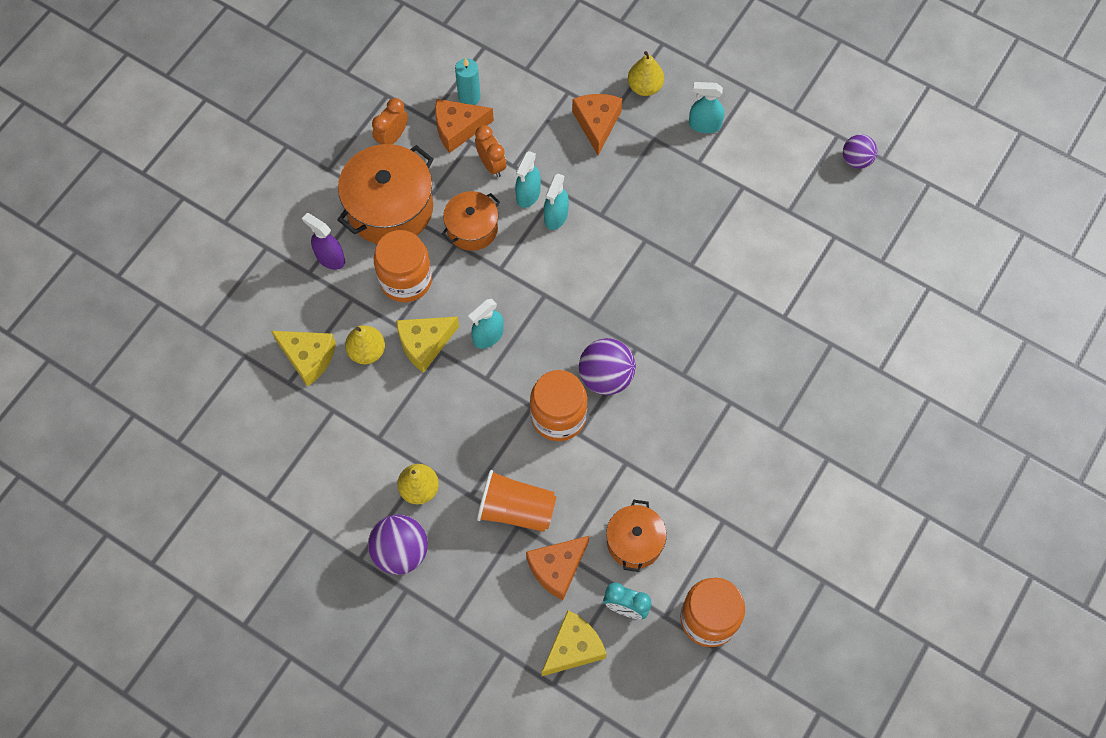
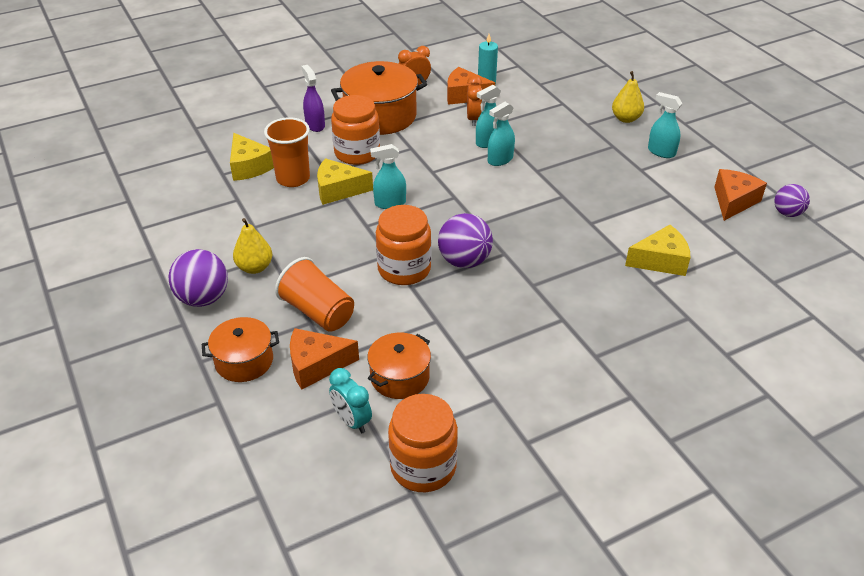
camera: 30 degrees right, 25 degrees down
(367, 351) = (293, 178): yellow pear -> orange cup
(472, 228) = (430, 145): orange pot -> orange pot (244, 361)
(573, 648) = (280, 428): yellow cheese -> yellow cheese (661, 261)
(597, 124) = (572, 125): orange cheese -> orange cheese (733, 201)

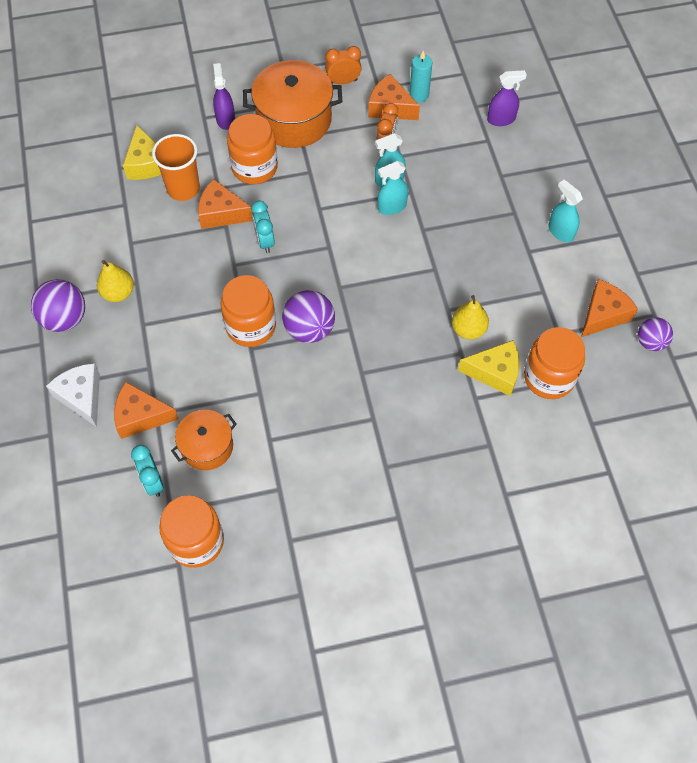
camera: 15 degrees right, 20 degrees up
(244, 361) = (82, 397): orange pot -> white cheese
(318, 312) = (159, 358): orange cup -> none
(338, 190) = (221, 213): yellow cheese -> orange cheese
(390, 203) = (264, 241): turquoise spray bottle -> turquoise clock
(567, 89) = (501, 119): none -> purple spray bottle
(626, 119) = (545, 176): yellow pear -> yellow pear (468, 329)
(713, 255) = (549, 377): none -> orange jar

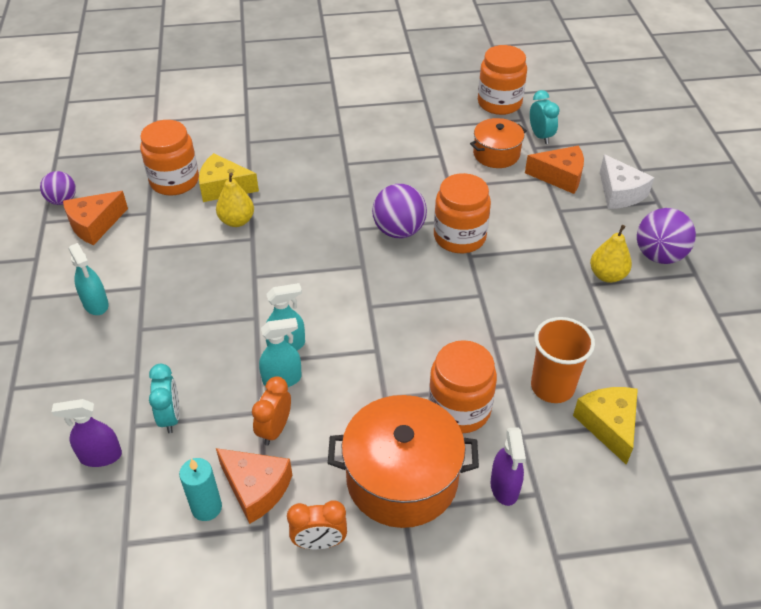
camera: 175 degrees left, 15 degrees down
(221, 213) = (499, 352): orange cheese -> none
(264, 241) = (445, 317): turquoise clock -> turquoise clock (170, 417)

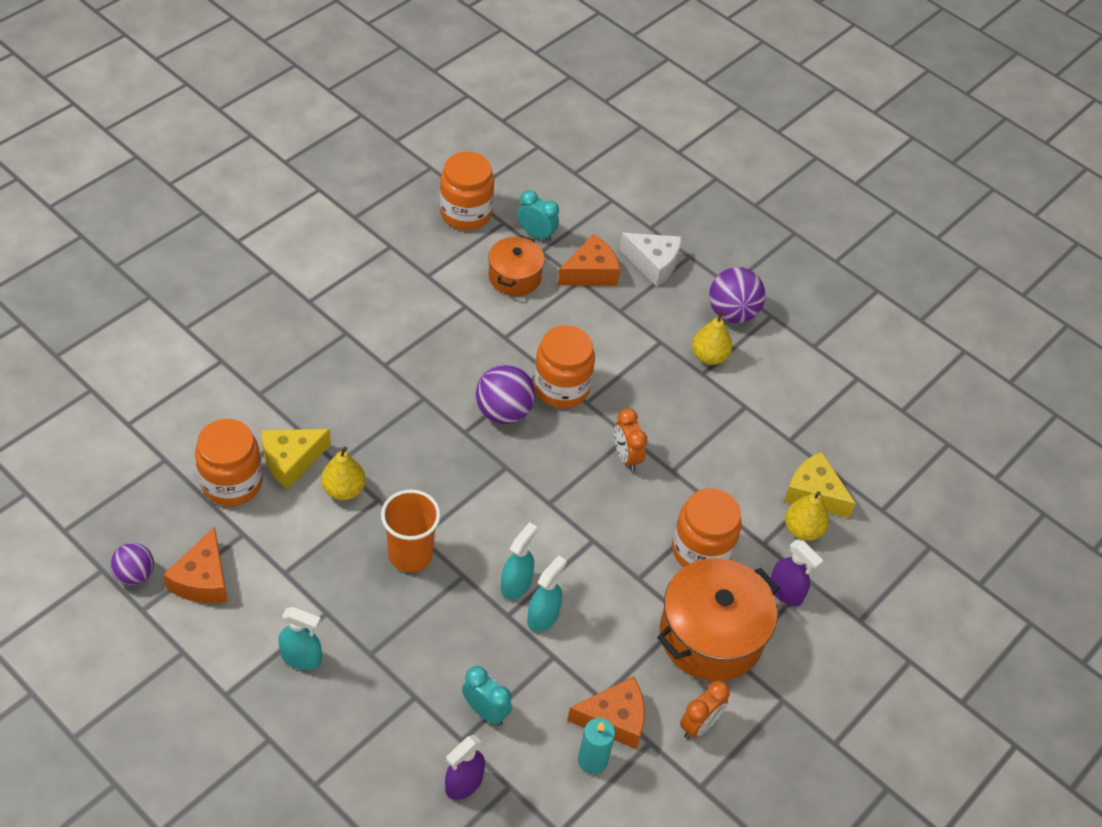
camera: 45 degrees left, 5 degrees up
(275, 429) = (580, 663): orange clock -> orange clock (626, 457)
(552, 387) = (750, 486): orange cup -> orange cup (410, 554)
(569, 447) = (802, 530): none -> yellow pear

